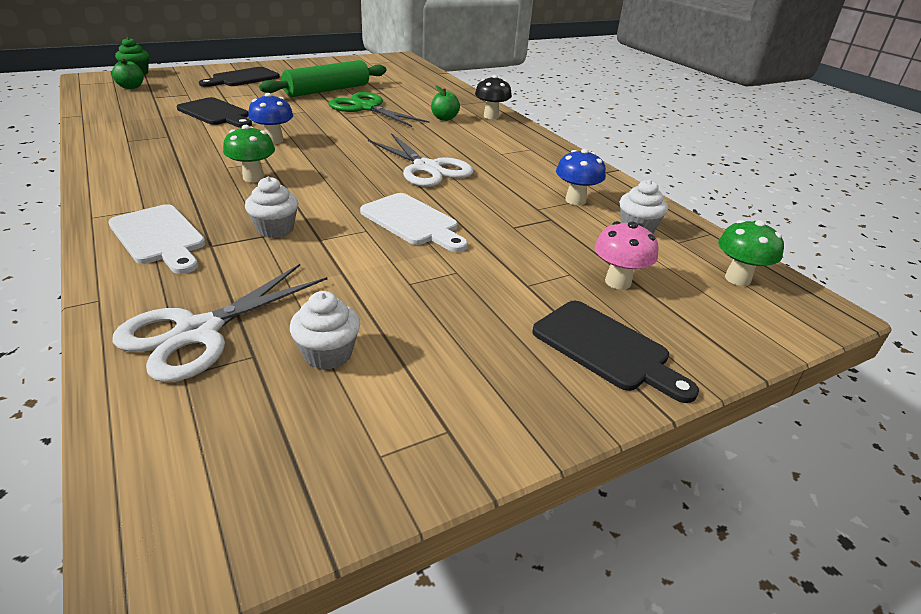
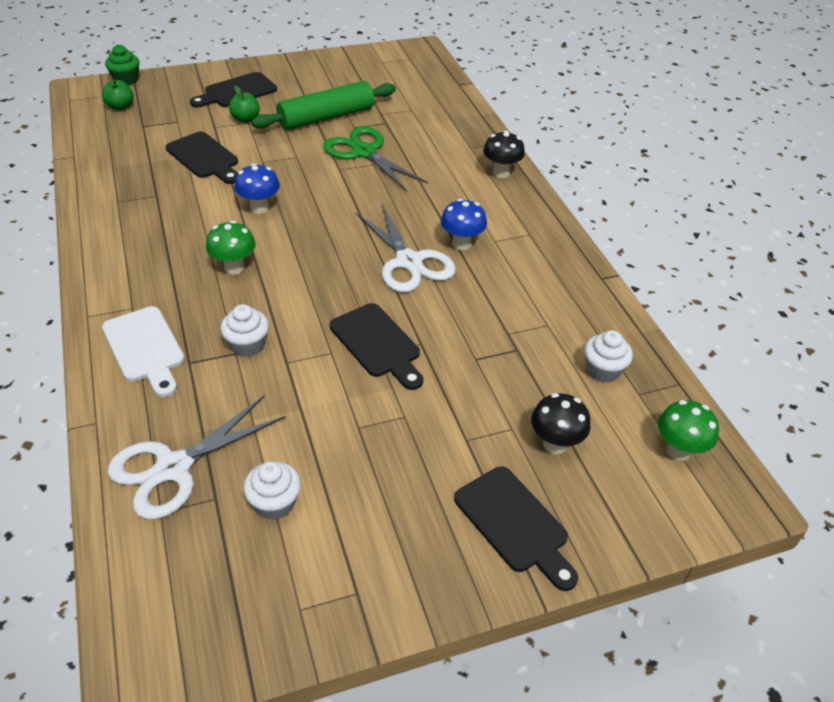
camera: 10 degrees right, 10 degrees up
(412, 222) = (377, 344): white cutting board -> black cutting board
(444, 118) = (447, 175): green apple -> green apple (246, 119)
(575, 200) = (552, 323): blue mushroom -> blue mushroom (461, 244)
(618, 282) = (555, 444): pink mushroom -> black mushroom

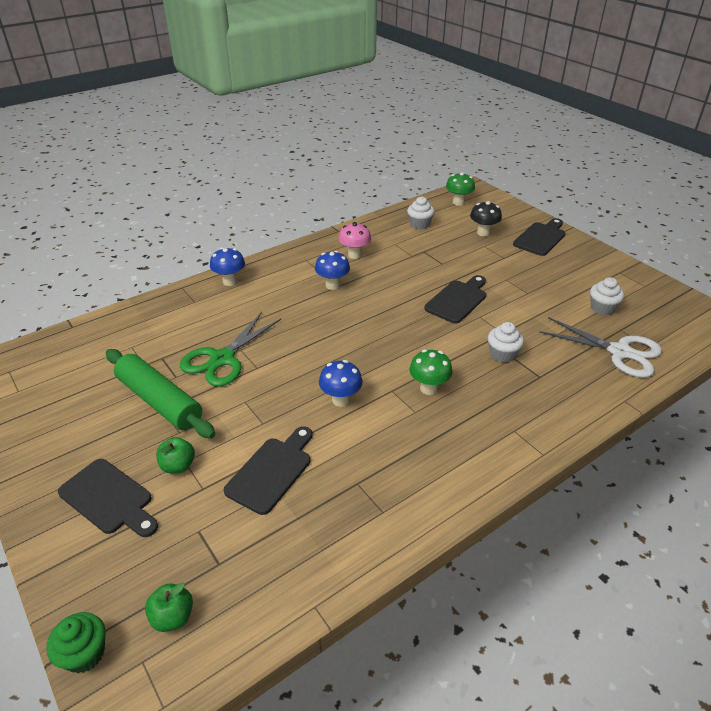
camera: 105 degrees left, 5 degrees down
(145, 348) = (546, 404): white cutting board -> none
(409, 262) = (367, 304): white scissors -> none
(501, 173) = (230, 281): black mushroom -> blue mushroom
(528, 278) = (354, 255): none -> pink mushroom

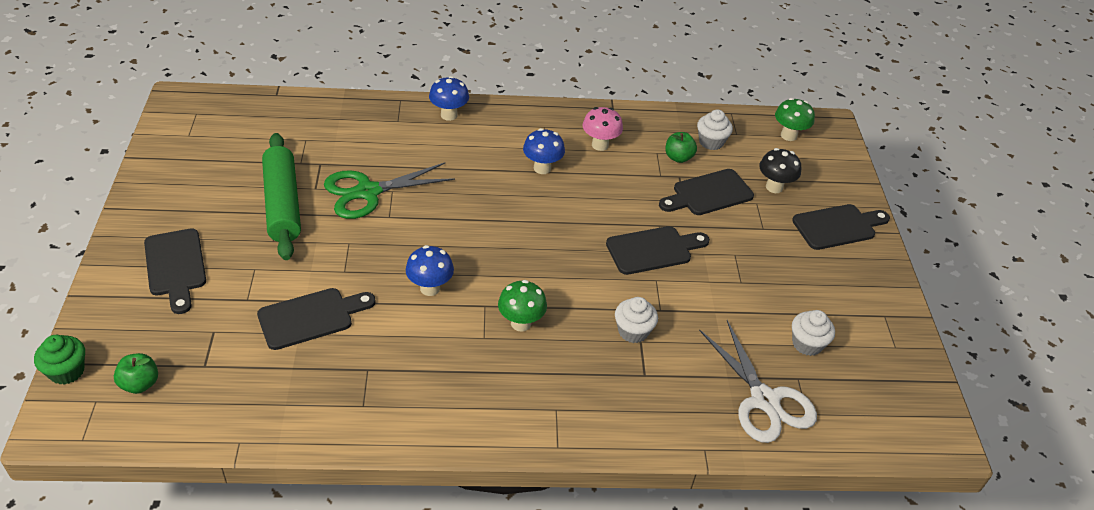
camera: 30 degrees right, 5 degrees up
(178, 466) = (246, 269): green apple -> green apple (678, 157)
(452, 253) = (709, 194): none -> black cutting board

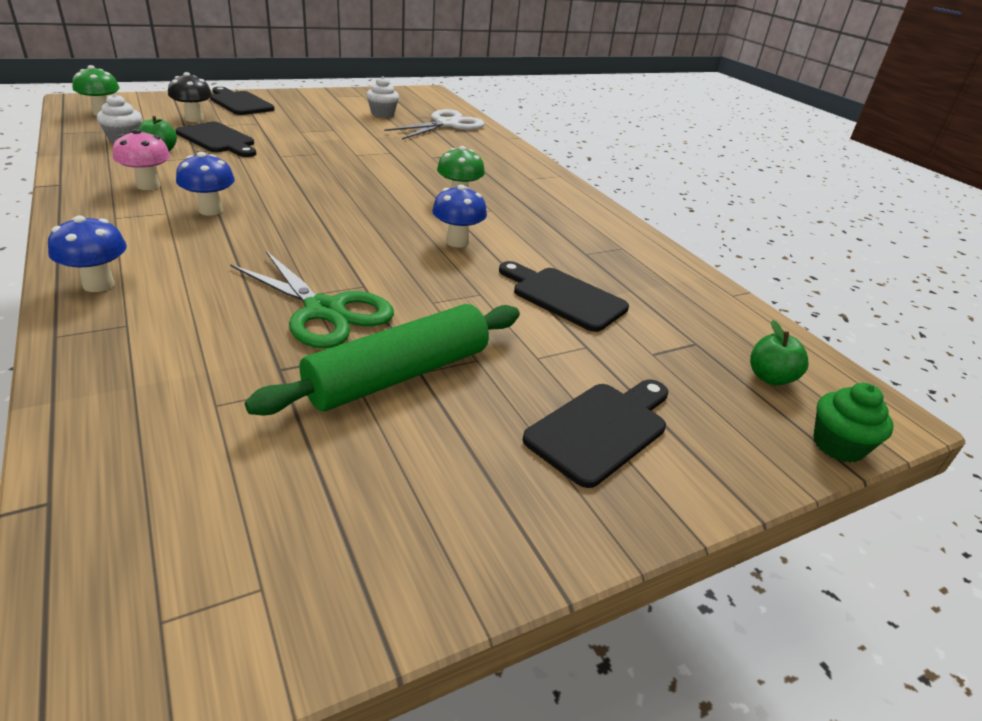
camera: 115 degrees left, 10 degrees down
(633, 331) = (424, 159): white cupcake -> none
(653, 250) = (317, 156): black cutting board -> none

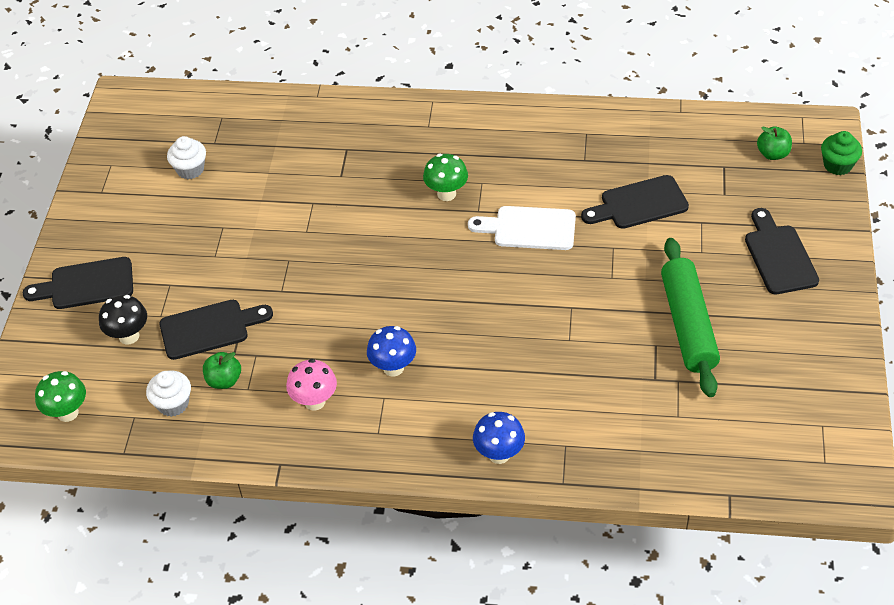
camera: 50 degrees left, 15 degrees up
(324, 311) = (596, 338): green scissors -> none
(447, 124) = (252, 127): white scissors -> none
(457, 242) = (529, 228): blue mushroom -> white cutting board

